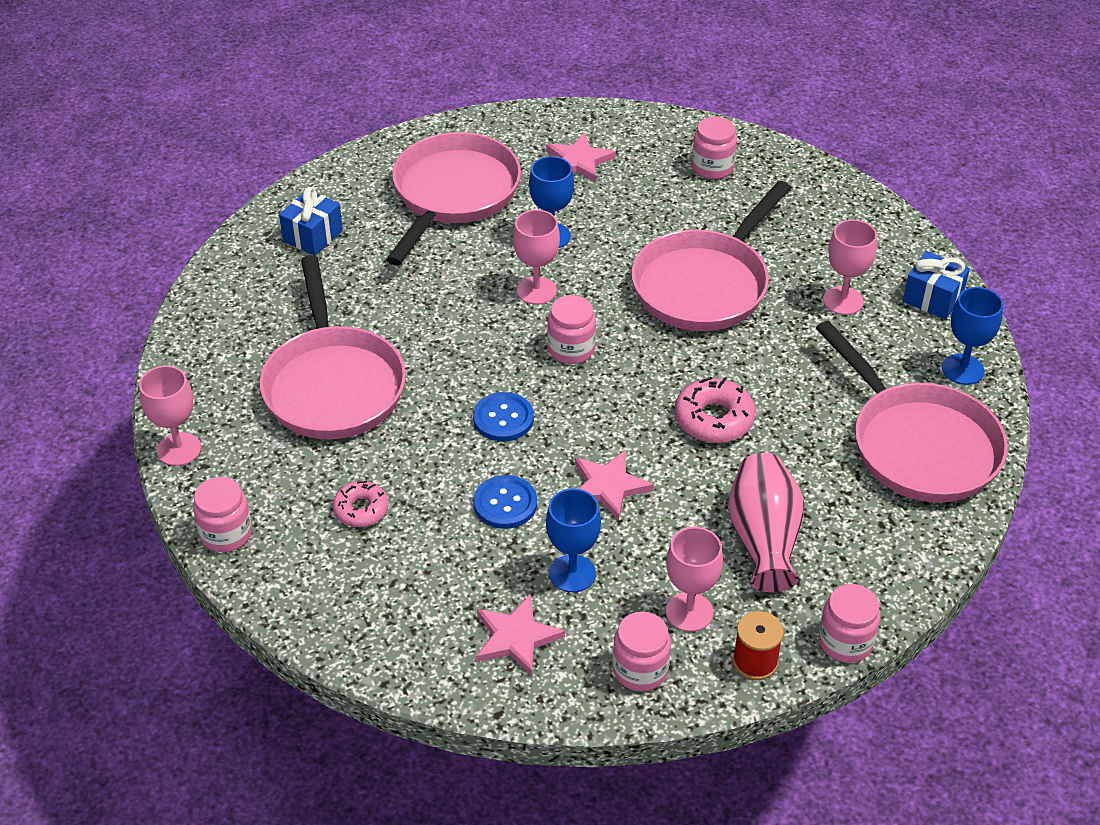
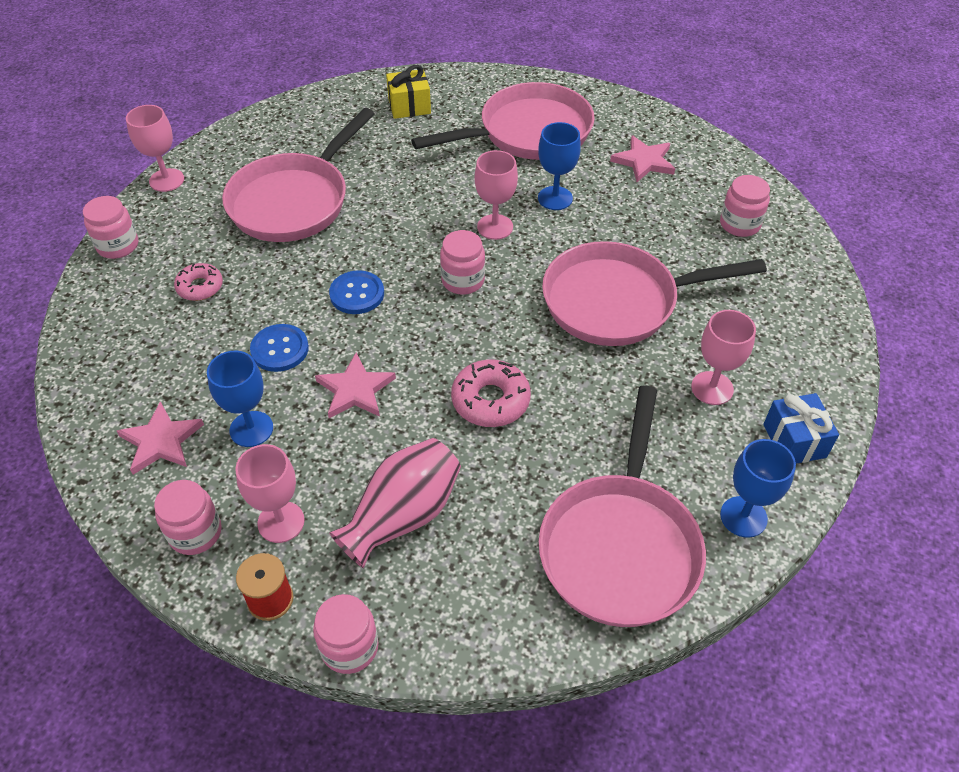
camera: 45 degrees right, 5 degrees up
(313, 236) = (409, 106): blue gift -> yellow gift

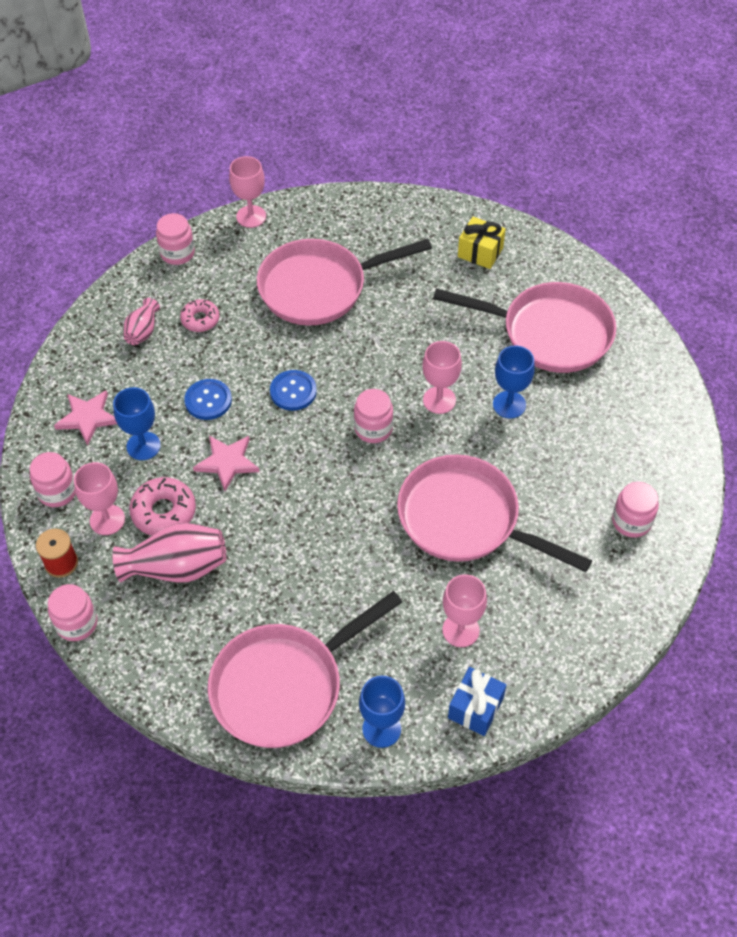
camera: 40 degrees right, 5 degrees up
(146, 330) = (143, 331): none -> pink vase
(490, 400) = (303, 530): pink donut -> pink donut (164, 512)
(644, 161) = (615, 417): pink star -> none

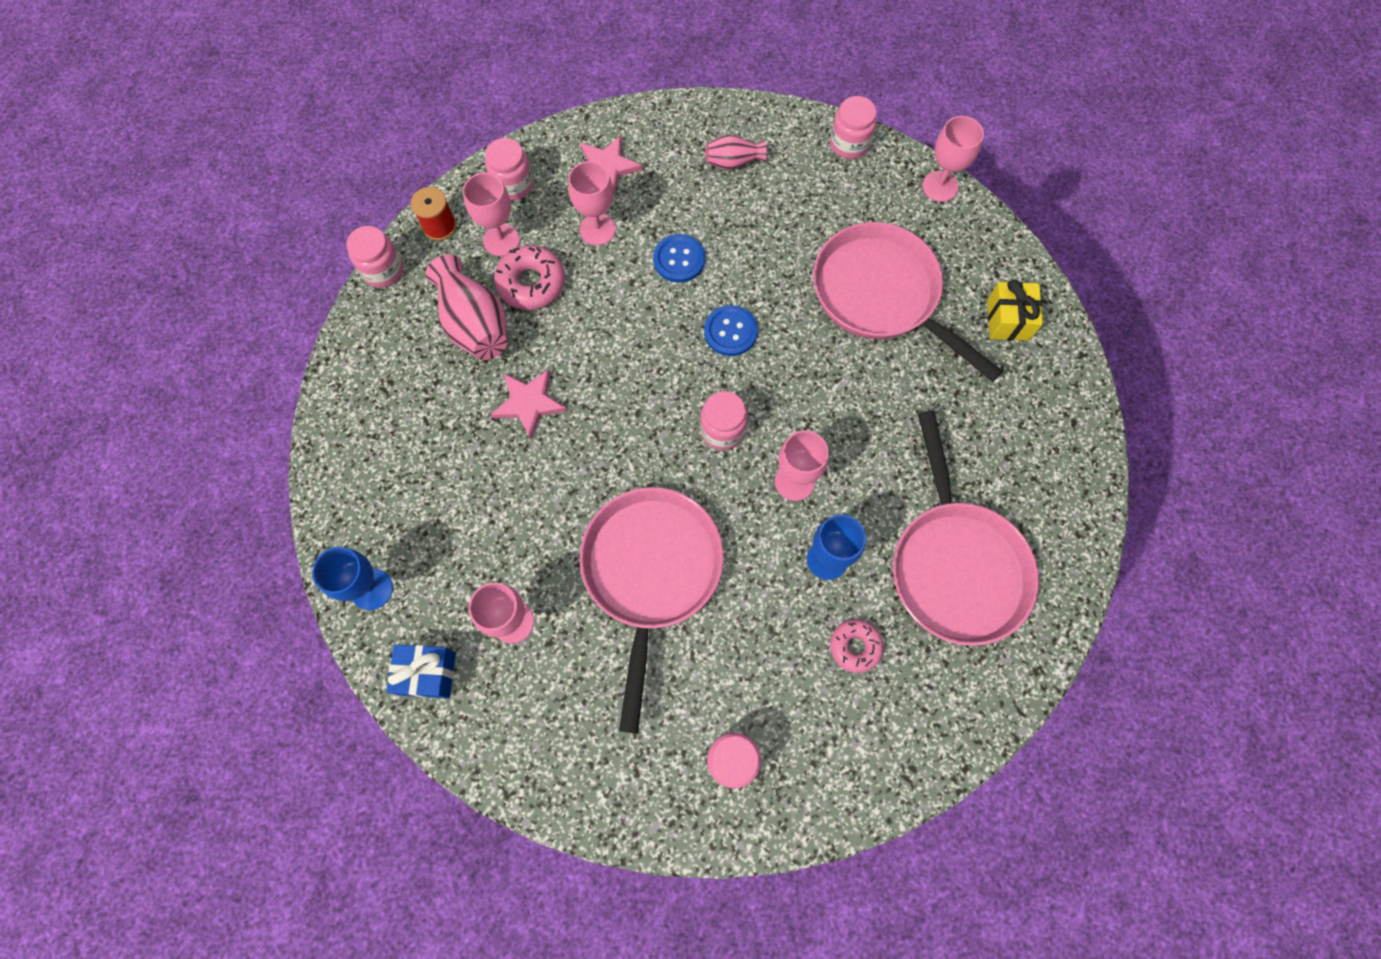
camera: 65 degrees right, 15 degrees up
(143, 446) = (597, 229): blue goblet -> pink goblet
(200, 319) = (775, 205): pink donut -> pink donut (855, 646)
(227, 462) = (613, 311): pink star -> pink star (529, 403)
(284, 686) = (385, 477): pink pan -> none
(480, 252) = (1032, 440): yellow gift -> yellow gift (1008, 320)

